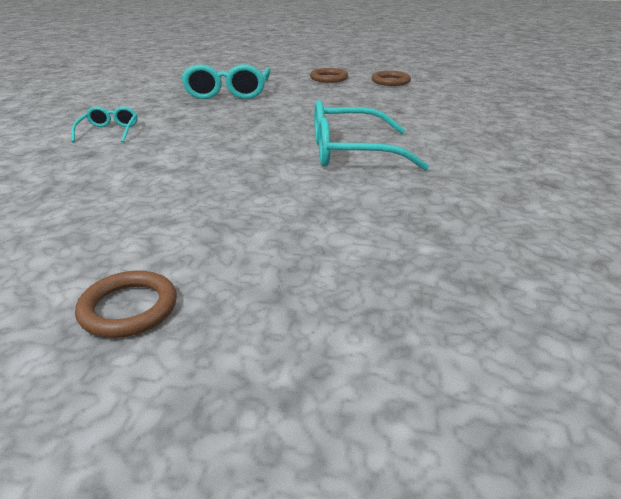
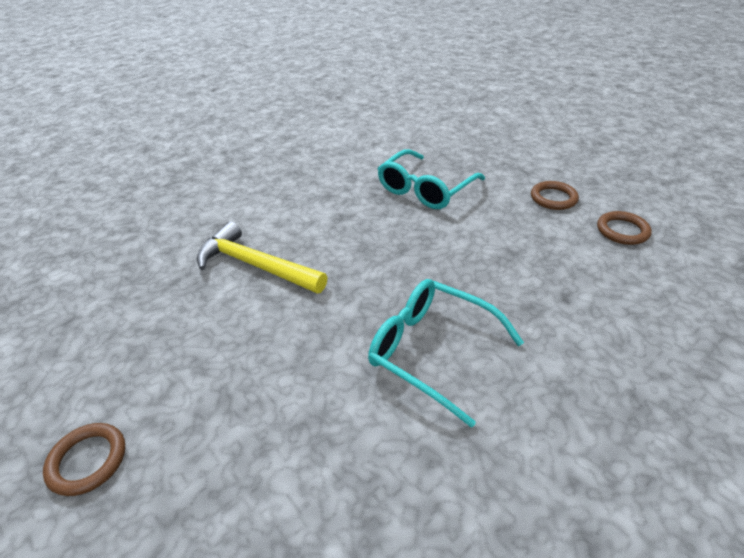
camera: 40 degrees right, 10 degrees up
(109, 132) = (278, 218): turquoise glasses -> none
(129, 158) = (255, 265): none -> yellow hammer

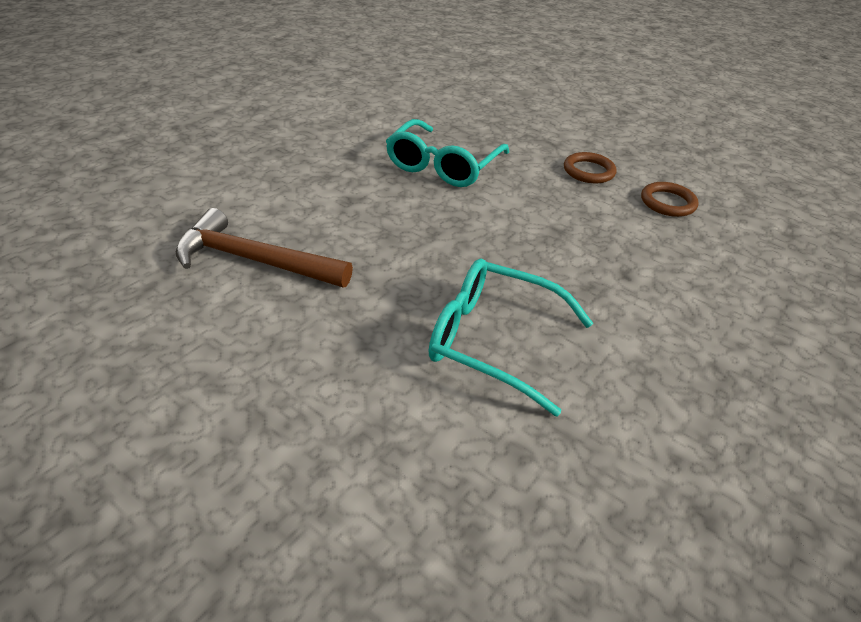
camera: 15 degrees left, 0 degrees up
(87, 461) = (88, 509): brown ring -> none
(255, 265) = (254, 260): yellow hammer -> brown hammer

